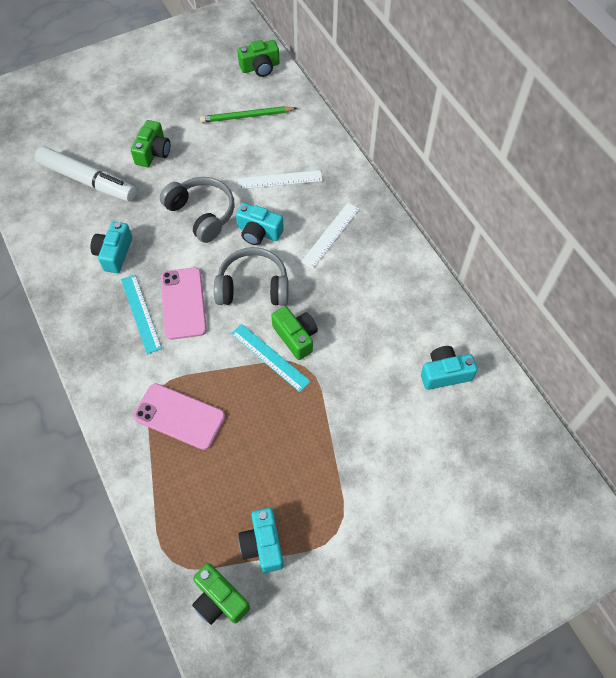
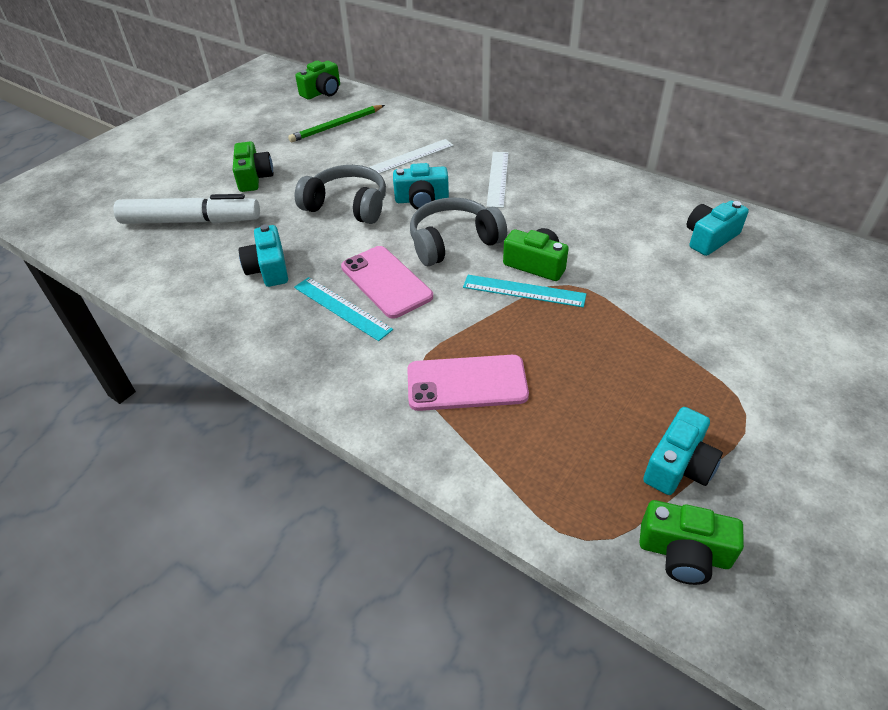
camera: 25 degrees left, 15 degrees down
(263, 544) = (678, 466): turquoise camera -> turquoise camera turned 105 degrees counterclockwise

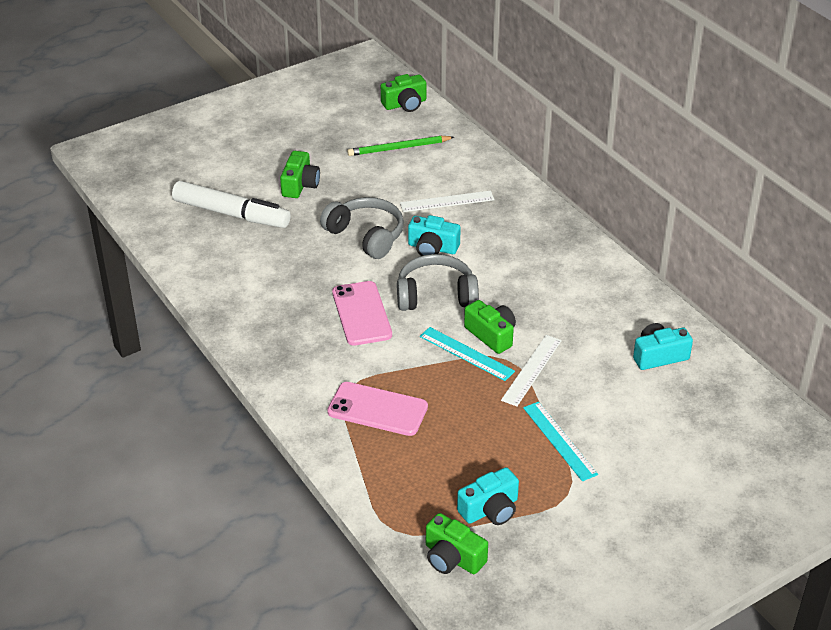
camera: 20 degrees right, 5 degrees down
(268, 269) = (275, 275): turquoise camera -> none
(342, 308) = (316, 325): turquoise ruler -> turquoise ruler (559, 440)
(498, 179) = (512, 246): white ruler -> white ruler (532, 370)

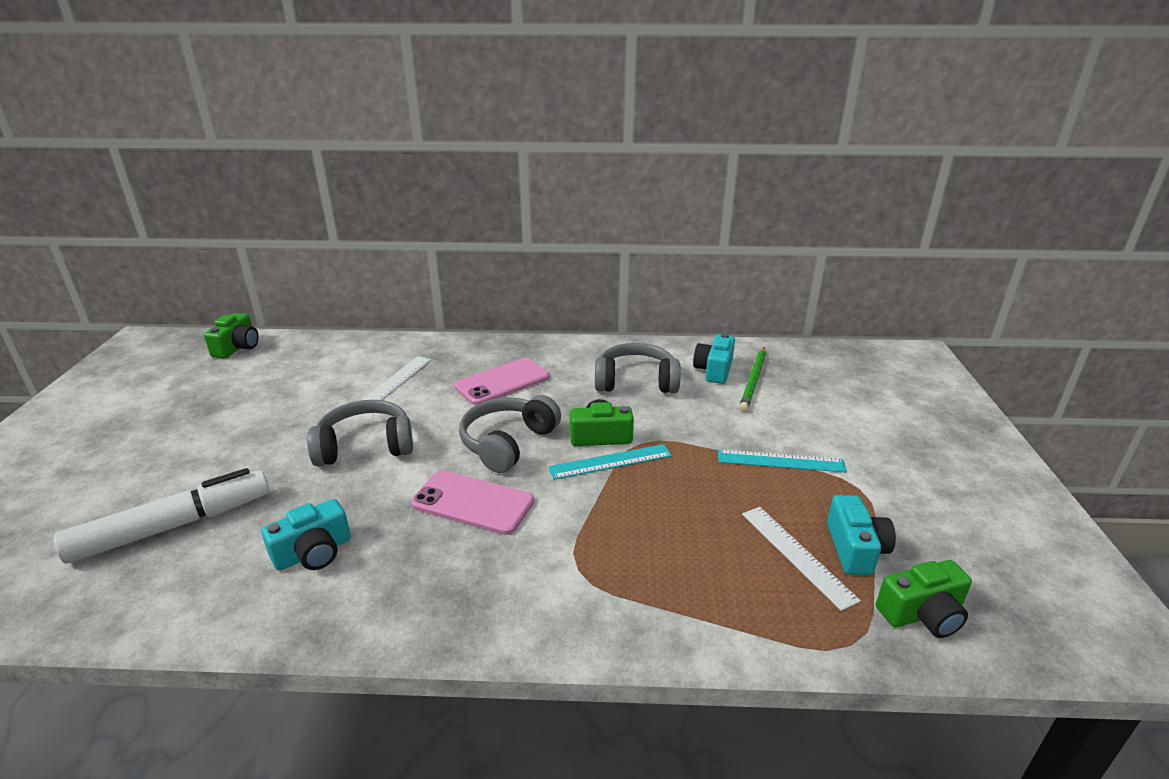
camera: 55 degrees left, 10 degrees down
(300, 185) = (222, 453): green camera -> none
(377, 409) = (635, 562): pink phone -> pink phone (502, 382)
(399, 148) = (284, 375): green pencil -> green pencil (753, 381)
(432, 248) = (442, 416): turquoise camera -> turquoise camera (313, 552)
(532, 370) = (671, 435): white ruler -> white ruler (797, 555)
(587, 319) = (636, 382): none -> grey headphones

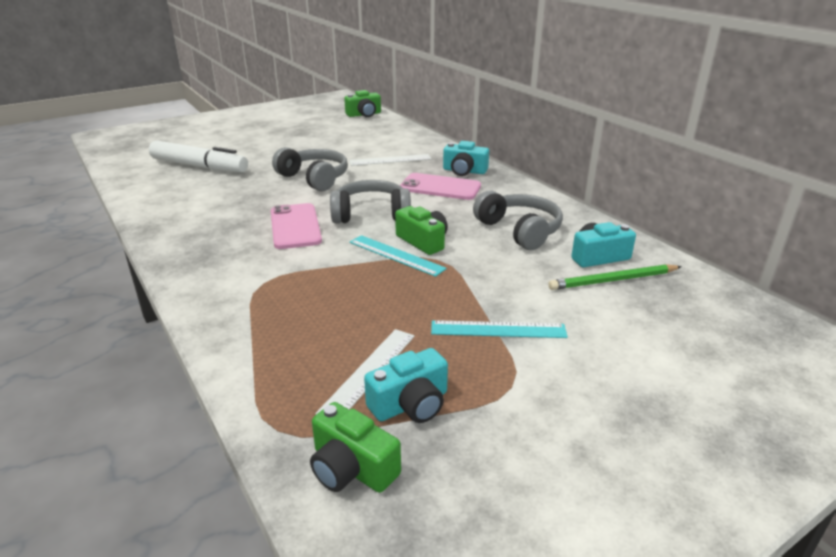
camera: 55 degrees right, 0 degrees up
(313, 552) = (208, 203): turquoise camera -> turquoise camera (464, 171)
(780, 461) = (498, 329): turquoise ruler -> turquoise ruler turned 60 degrees counterclockwise

